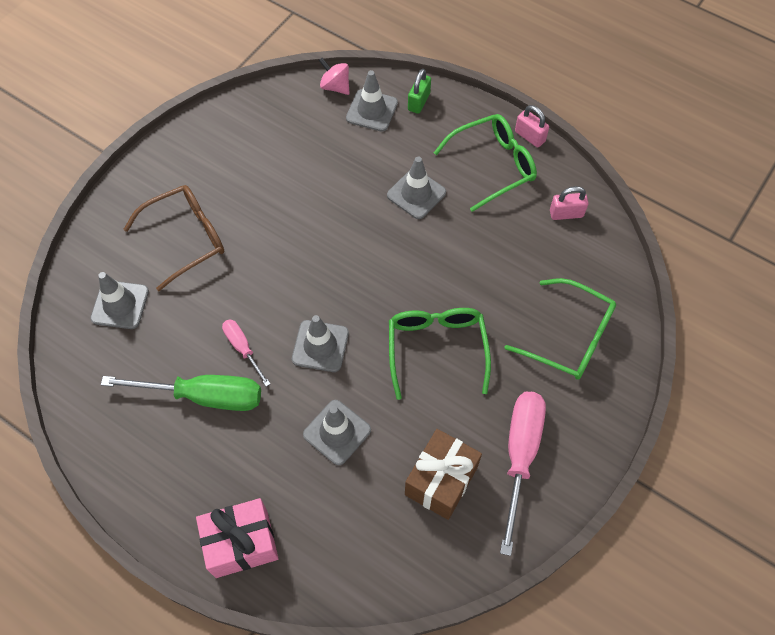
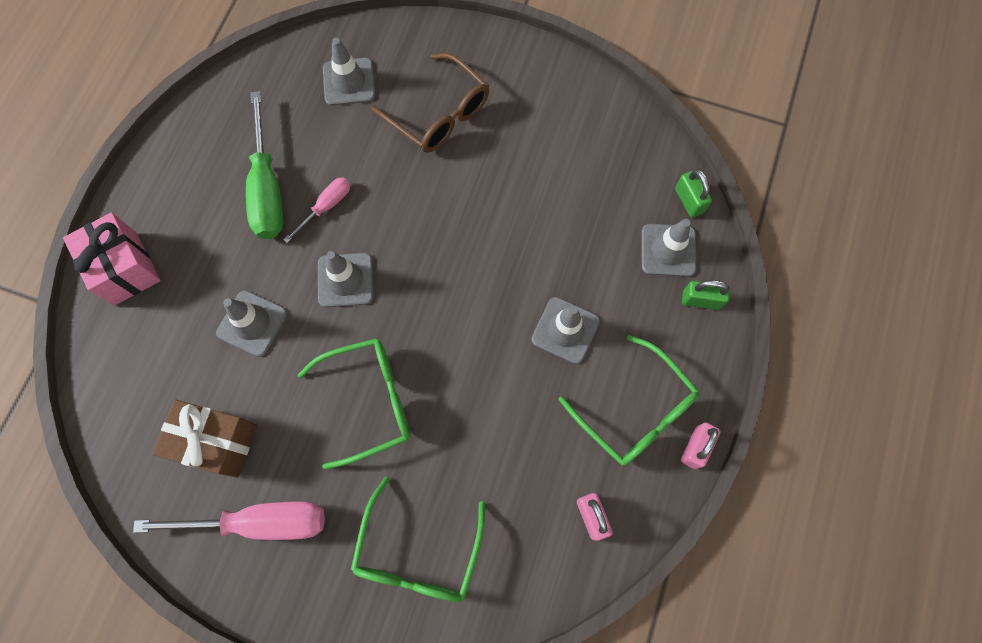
camera: 75 degrees right, 10 degrees up
(335, 86) = (688, 201): pink spinning top -> green padlock

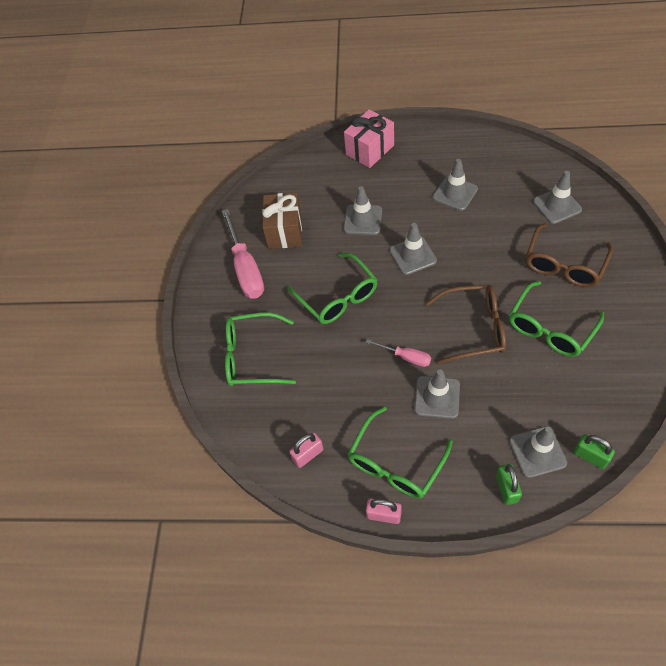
camera: 80 degrees right, 15 degrees down
(268, 188) = (455, 193): green screwdriver -> grey traffic cone
(326, 207) = (458, 227): pink screwdriver -> pink screwdriver (406, 357)
(487, 251) = (474, 328): none -> brown glasses
(520, 168) = (550, 328): none -> green glasses
(688, 201) = (590, 456): green padlock -> green padlock turned 75 degrees clockwise

